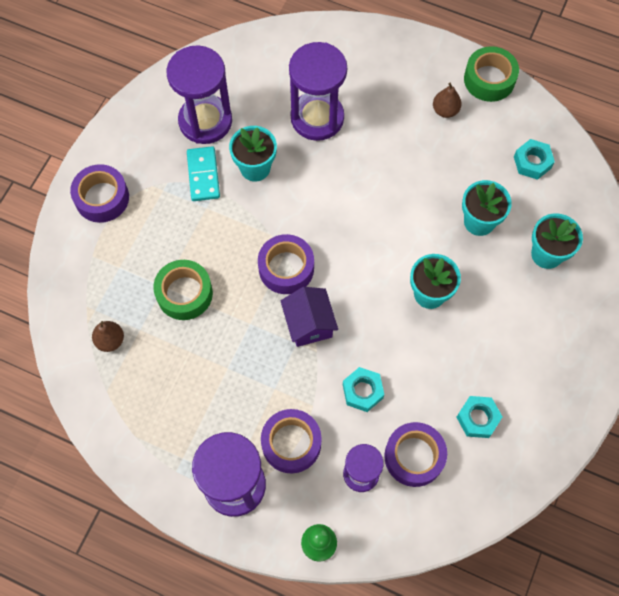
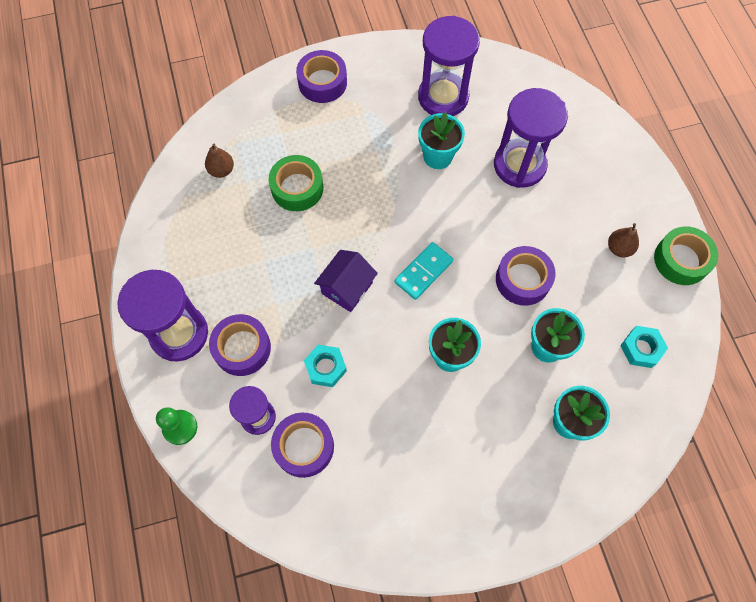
camera: 50 degrees right, 0 degrees up
(203, 175) = (399, 129): turquoise domino -> turquoise domino (423, 272)
(286, 268) = (377, 238): purple tape -> purple tape (523, 279)
(478, 418) = (376, 473): turquoise nut -> none

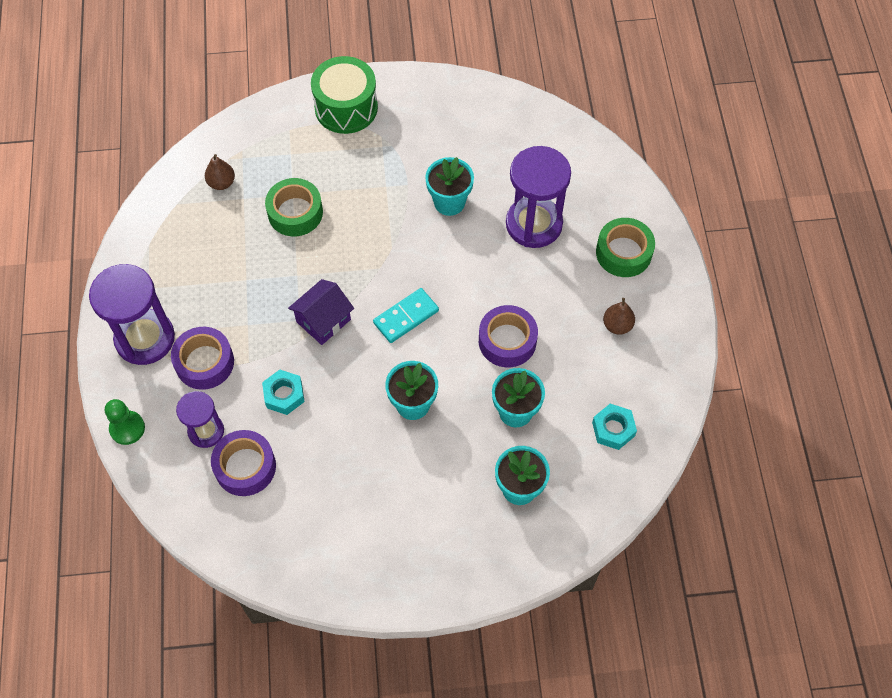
camera: 10 degrees right, 5 degrees down
(322, 82) = (346, 107): purple tape -> green drum
(443, 97) = (470, 141): purple hourglass -> none
(681, 260) = (680, 347): green tape -> green tape (623, 252)

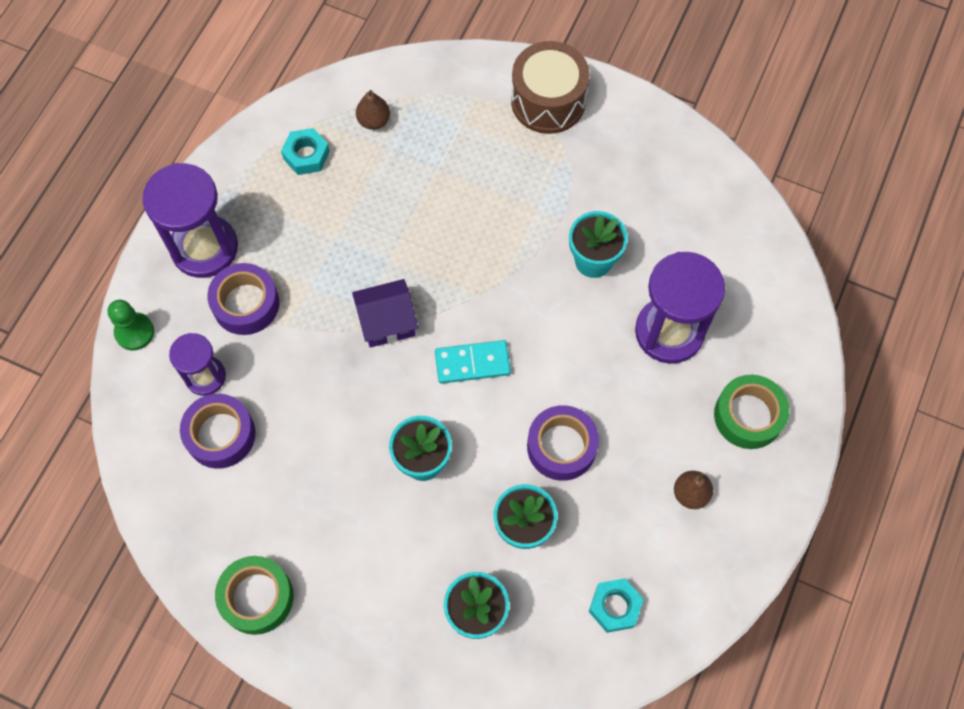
camera: 30 degrees right, 5 degrees up
(284, 395) = (302, 380): turquoise nut -> turquoise nut (306, 155)
(295, 212) = (428, 190): green tape -> green tape (257, 597)
(346, 107) = (548, 101): green drum -> brown drum

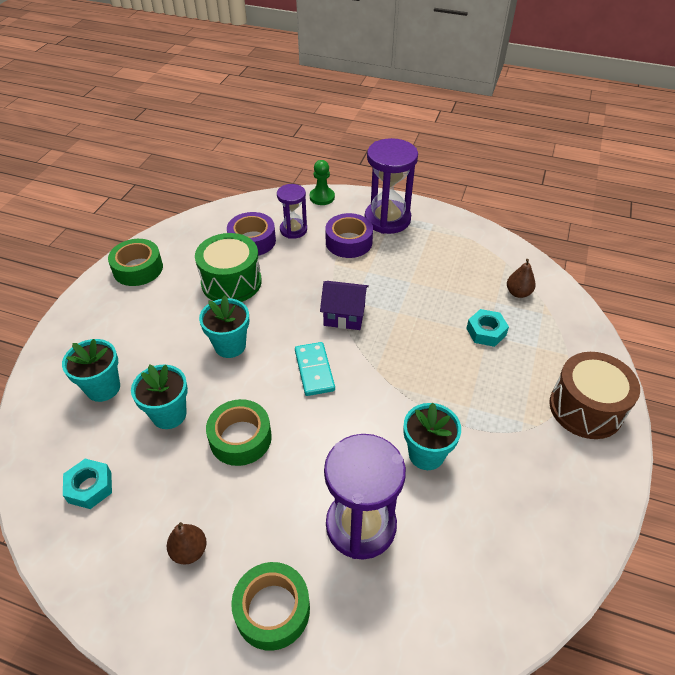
camera: 85 degrees right, 20 degrees down
(305, 462) = (231, 282): none -> green drum
(306, 155) = (474, 259): turquoise nut -> turquoise nut (486, 332)
(387, 322) = (344, 315): purple house -> purple house turned 60 degrees counterclockwise
(561, 446) = (240, 438): purple tape -> green tape

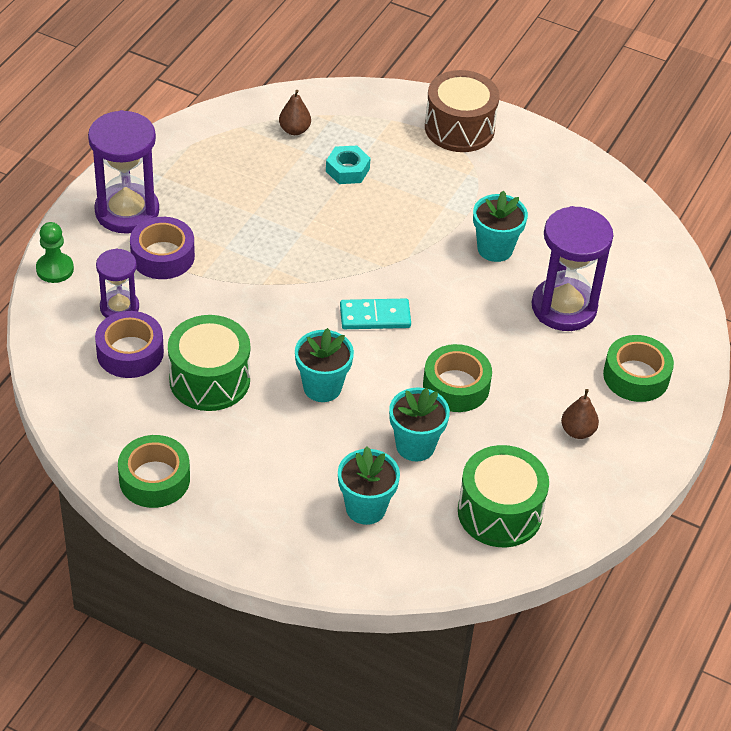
camera: 85 degrees left, 0 degrees up
(90, 487) = (499, 512): turquoise nut -> green drum
(344, 315) = (296, 280): purple house -> none

